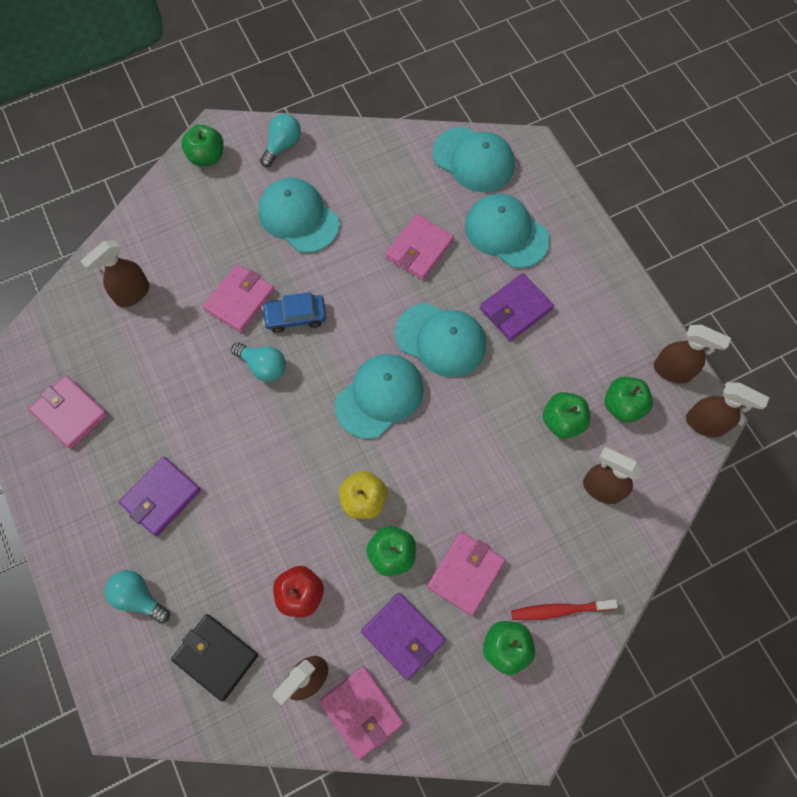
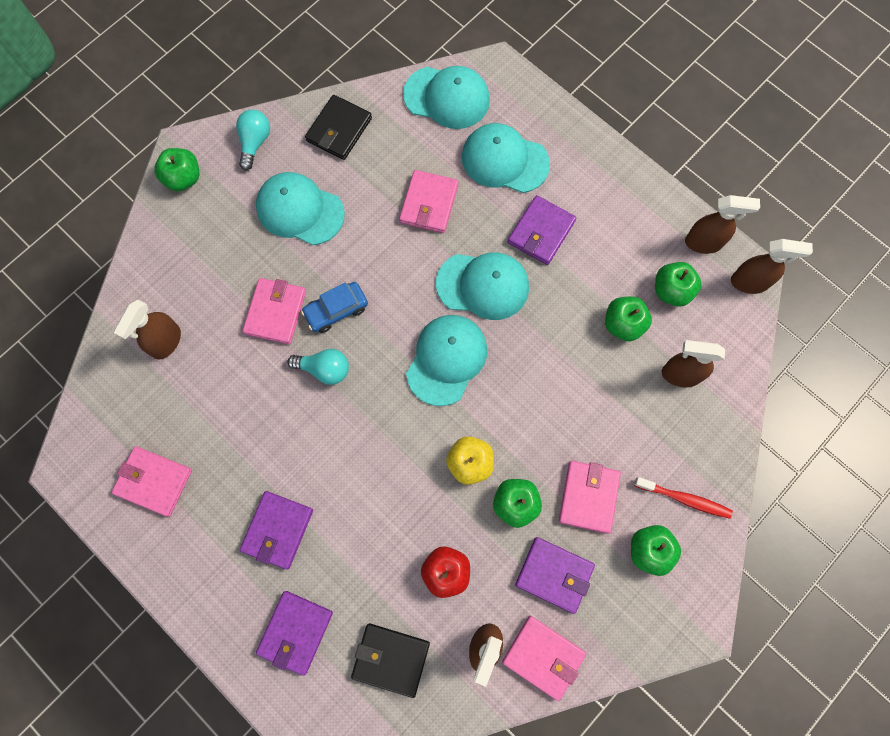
camera: 20 degrees left, 5 degrees up
(139, 597) = (295, 632): turquoise light bulb -> purple wallet
(363, 158) = (339, 129): none -> black wallet
(560, 610) = (684, 499): red toothbrush -> red toothbrush turned 135 degrees counterclockwise

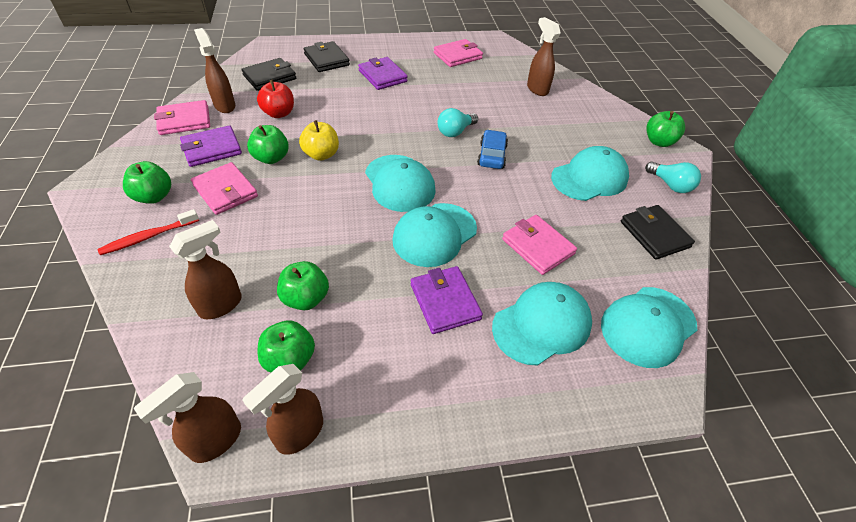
camera: 125 degrees right, 25 degrees down
(275, 312) = (516, 132): pink wallet -> none
(295, 632) = (326, 59): purple wallet -> black wallet

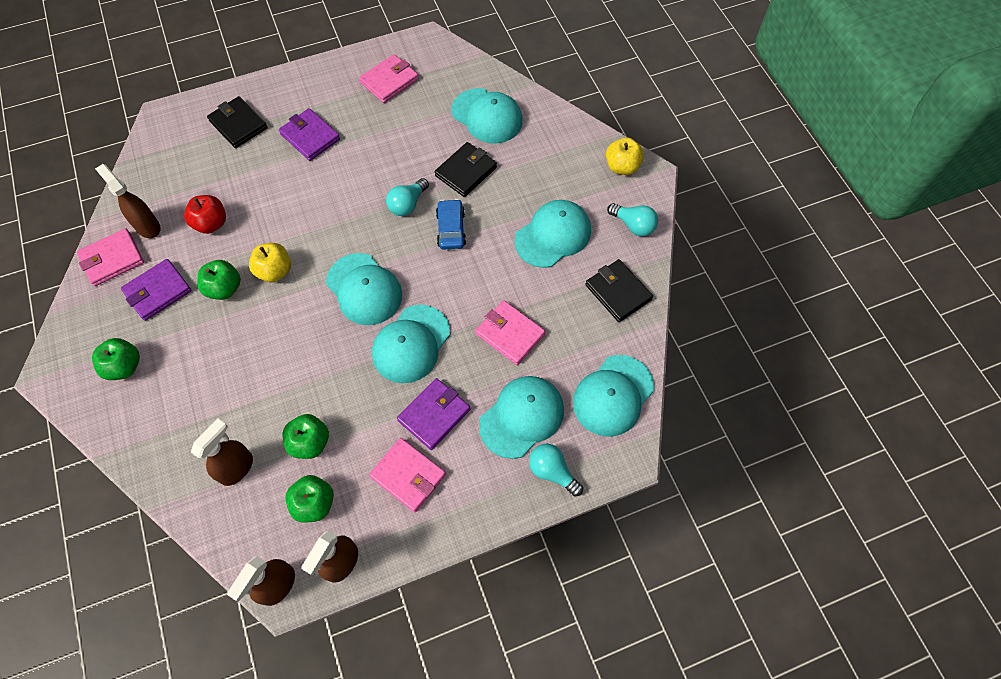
camera: 10 degrees left, 15 degrees up
(149, 237) = (141, 414): red toothbrush -> none
(225, 191) = (193, 342): pink wallet -> pink wallet (408, 476)
(269, 77) = (182, 169): black wallet -> black wallet (466, 171)
(445, 302) = (434, 415): purple wallet -> purple wallet turned 75 degrees clockwise
(537, 89) = (487, 116): brown spray bottle -> turquoise cap
(572, 389) = (552, 471): none -> turquoise light bulb
(659, 142) = (622, 167): green apple -> yellow apple

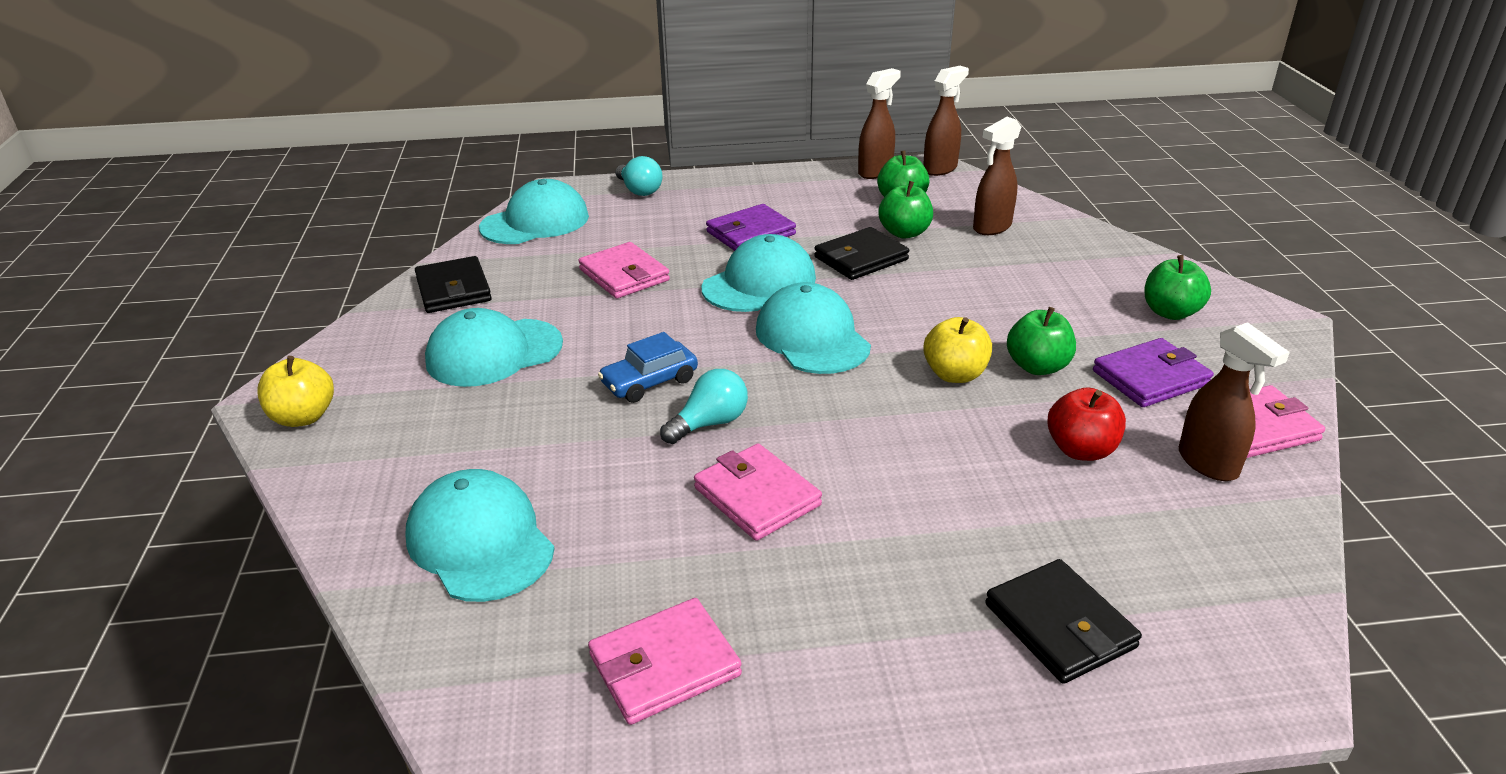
camera: 165 degrees left, 30 degrees down
(310, 137) = (883, 567): purple wallet -> none
(408, 476) = (794, 204): pink wallet -> pink wallet (757, 496)
(451, 229) = (649, 382): blue car -> blue car turned 45 degrees clockwise
(466, 171) = (581, 453): black wallet -> black wallet (861, 258)
(522, 417) = (649, 221): turquoise cap -> none
(633, 225) = (364, 346): turquoise light bulb -> none

